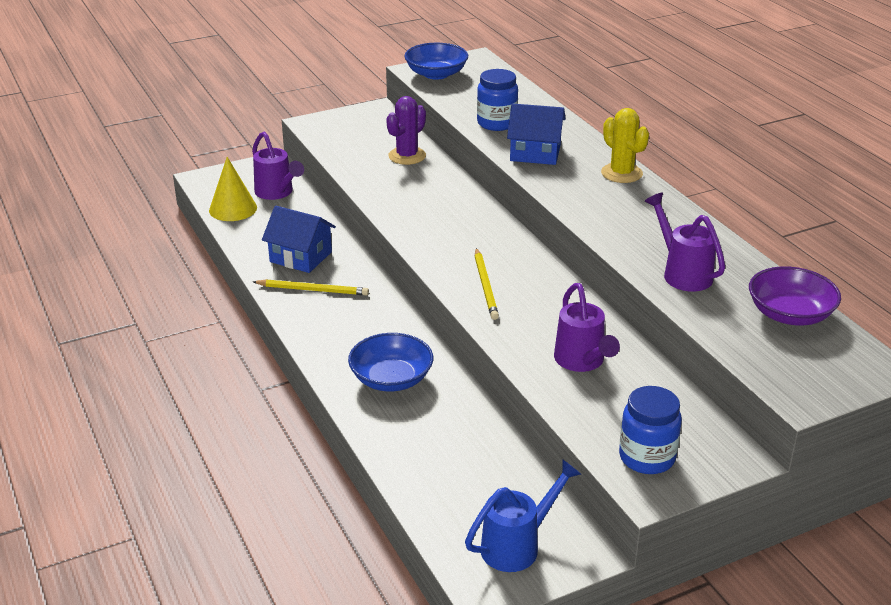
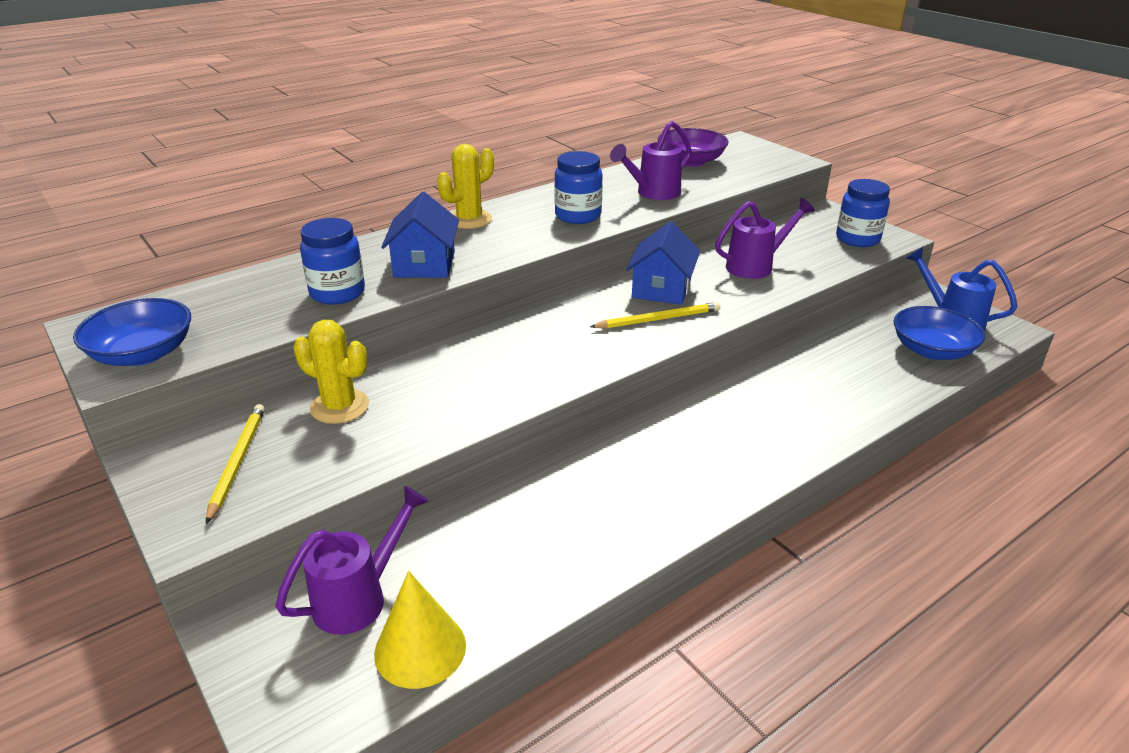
camera: 100 degrees left, 0 degrees up
(300, 257) = (563, 525): blue house -> blue house (661, 289)
(313, 290) = (645, 496): yellow pencil -> yellow pencil (237, 462)
(391, 379) = (790, 406): blue bowl -> blue bowl (932, 350)
(407, 156) = (340, 406): purple cactus -> yellow cactus
(625, 224) = (578, 216): none -> blue jar

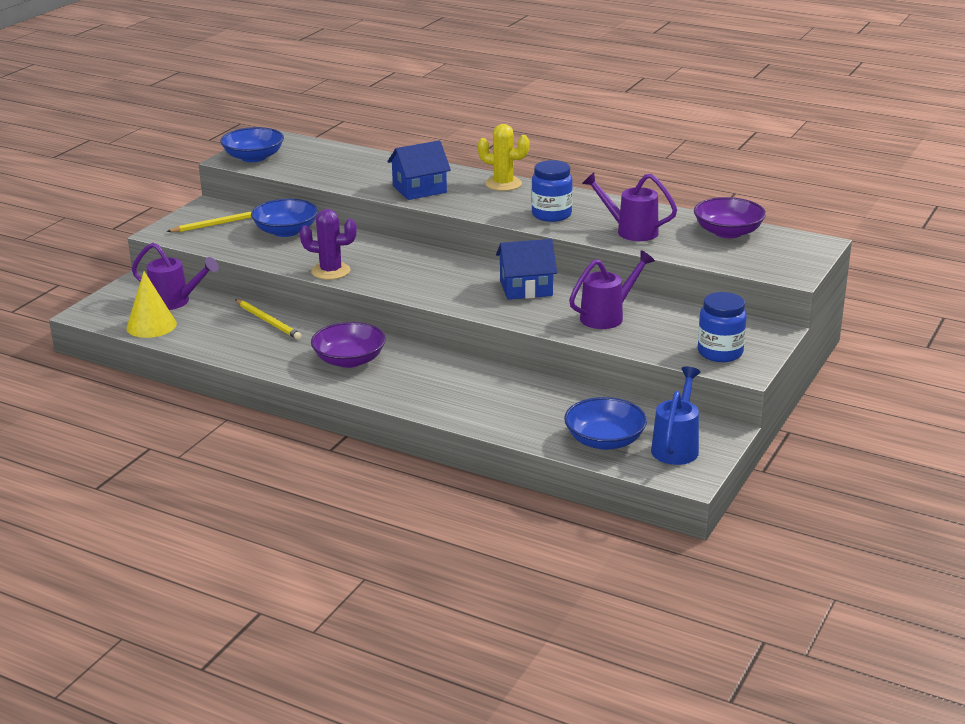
camera: 65 degrees right, 5 degrees down
(337, 293) = (359, 178): blue jar -> none
(340, 406) = (286, 231): yellow cactus -> blue bowl
(507, 399) = (330, 271): none -> purple cactus
(658, 319) = (476, 295): yellow pencil -> yellow pencil (268, 321)
(674, 465) = (349, 360): none -> purple bowl
(755, 266) = (607, 316): purple watering can -> purple watering can turned 75 degrees counterclockwise

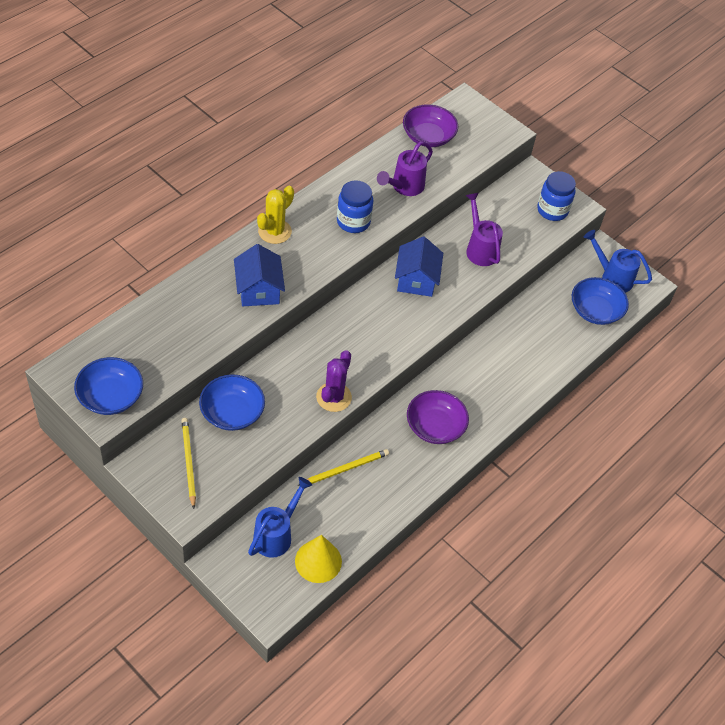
camera: 80 degrees left, 25 degrees up
(175, 302) = (276, 535): purple watering can -> blue watering can

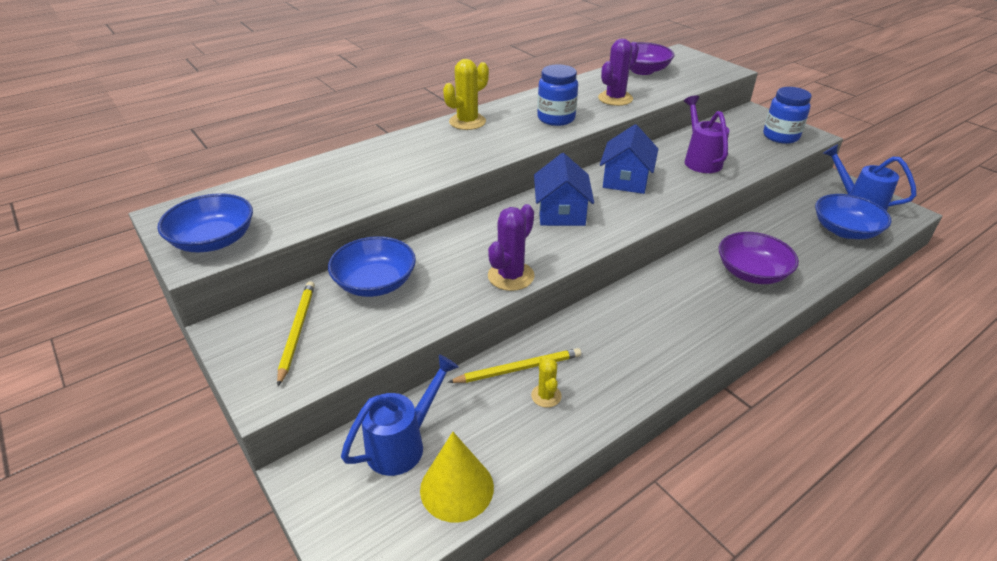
camera: 15 degrees right, 15 degrees down
(259, 289) = (435, 161): blue house -> blue house (561, 212)
(367, 489) = (546, 396): none -> yellow cactus
(404, 187) = (615, 98): purple watering can -> purple cactus
(435, 426) = (646, 330): purple bowl -> purple bowl (752, 272)

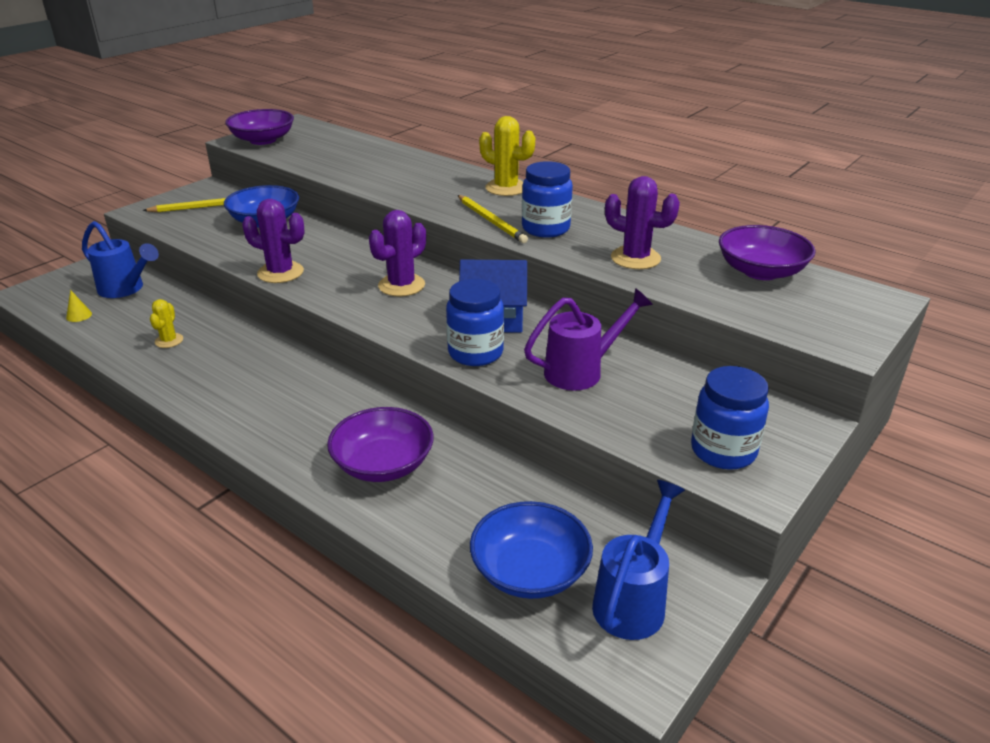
camera: 75 degrees right, 5 degrees down
(214, 240) = (263, 140): blue bowl -> purple bowl
(457, 488) = (79, 315): yellow cone -> yellow cone, size x0.43
(518, 368) = (204, 324): yellow pencil -> yellow pencil (491, 221)
(546, 396) = (169, 341): yellow cactus -> yellow cactus turned 60 degrees counterclockwise
(561, 212) = (401, 285): blue house -> purple cactus
(674, 193) = (475, 353): none -> blue jar

